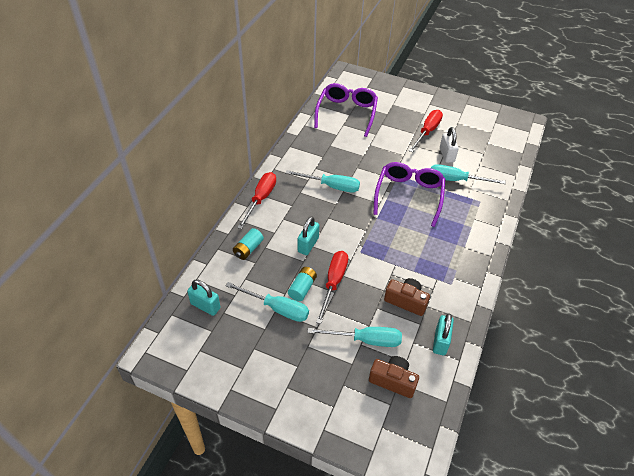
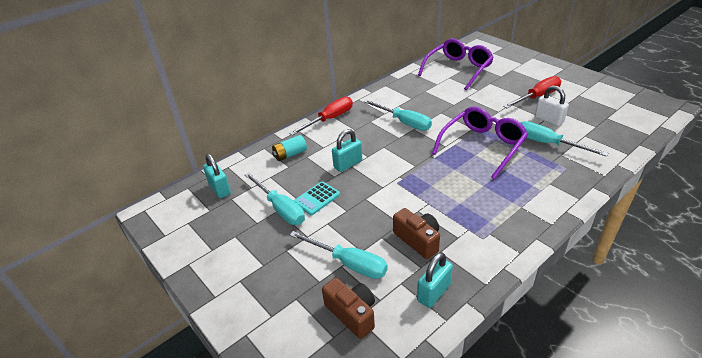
camera: 30 degrees right, 10 degrees down
(302, 288) = (317, 198): turquoise battery -> turquoise calculator
(333, 283) = (351, 202): red screwdriver -> none
(446, 155) = (549, 120): white padlock -> white padlock turned 60 degrees counterclockwise

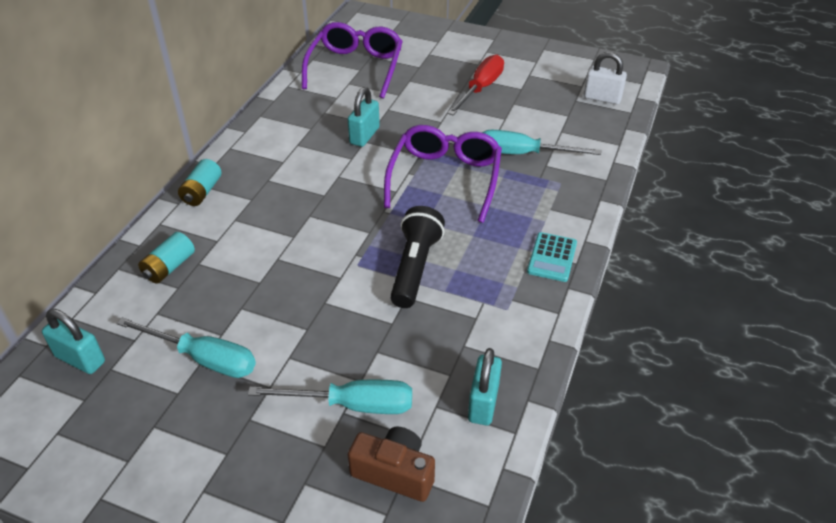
camera: 30 degrees left, 5 degrees up
(317, 198) = (252, 325): turquoise calculator -> turquoise calculator (552, 257)
(329, 119) = (202, 192): red screwdriver -> turquoise battery
(348, 164) = (270, 257): turquoise padlock -> turquoise padlock (364, 135)
(404, 122) = (319, 169): turquoise screwdriver -> none
(418, 240) = (428, 339): brown camera -> none
(433, 194) = (414, 267): none -> black flashlight
(549, 120) = (509, 119): white padlock -> white padlock (602, 98)

